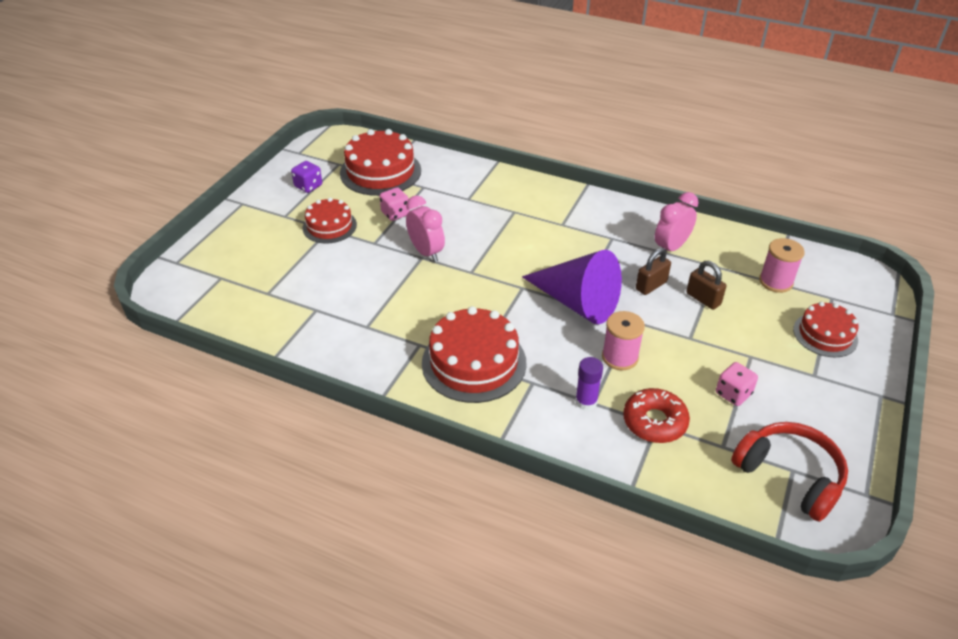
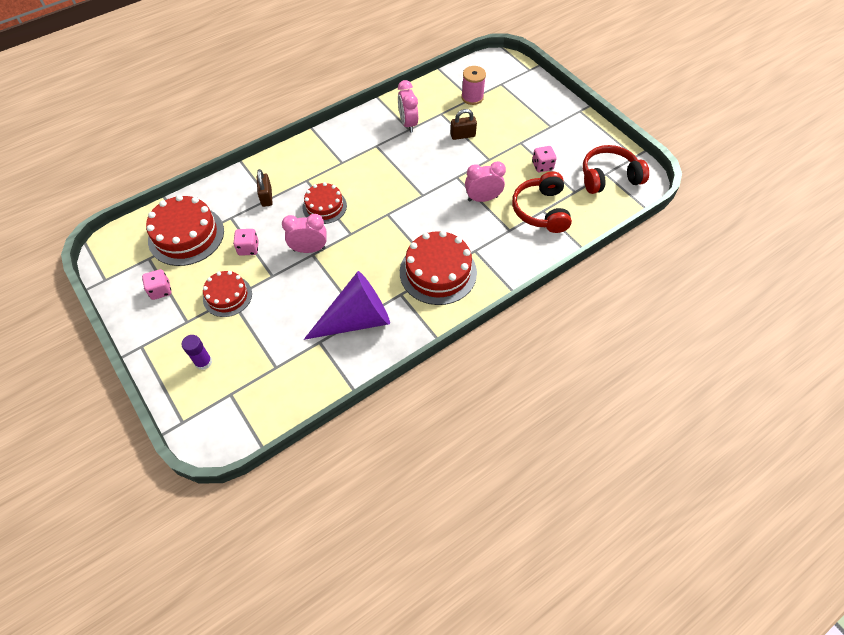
camera: 60 degrees left, 15 degrees up
(308, 186) = (160, 290): purple dice -> pink dice
(577, 302) = (422, 194): purple cone -> purple cone (357, 319)
(586, 402) = (507, 233): purple glue stick -> purple glue stick (203, 362)
(620, 357) = (482, 199): pink spool -> pink clock
(651, 285) = (434, 151): brown padlock -> brown padlock (266, 197)
(654, 422) = (541, 210): red donut -> red headphones
(825, 334) = (525, 104): red cake -> red cake (324, 206)

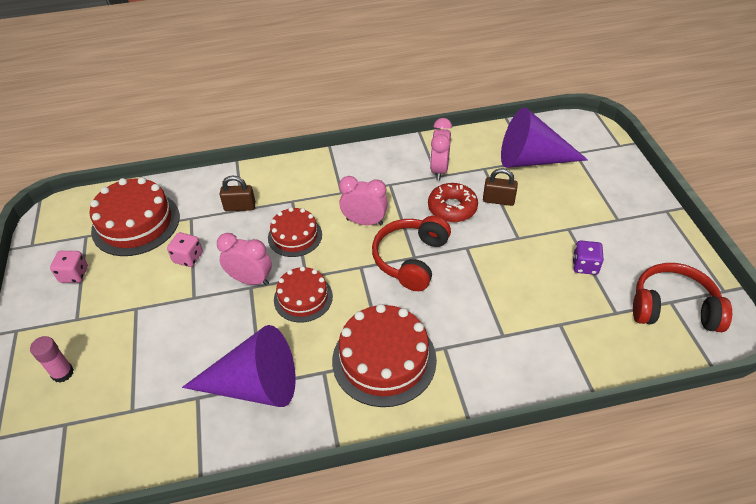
camera: 25 degrees right, 10 degrees down
(203, 362) = (62, 373): purple glue stick -> pink glue stick
(227, 296) = (134, 304): red cake -> red cake (303, 298)
(266, 197) = (240, 207): brown padlock -> brown padlock turned 75 degrees clockwise
(432, 150) = (452, 208): none -> red donut
(472, 97) = (531, 159): pink spool -> purple cone
(482, 199) = (486, 284): pink clock -> pink clock (364, 222)
(541, 210) = (557, 323): red headphones -> red headphones (411, 259)
(542, 166) = (585, 266): pink dice -> purple dice

